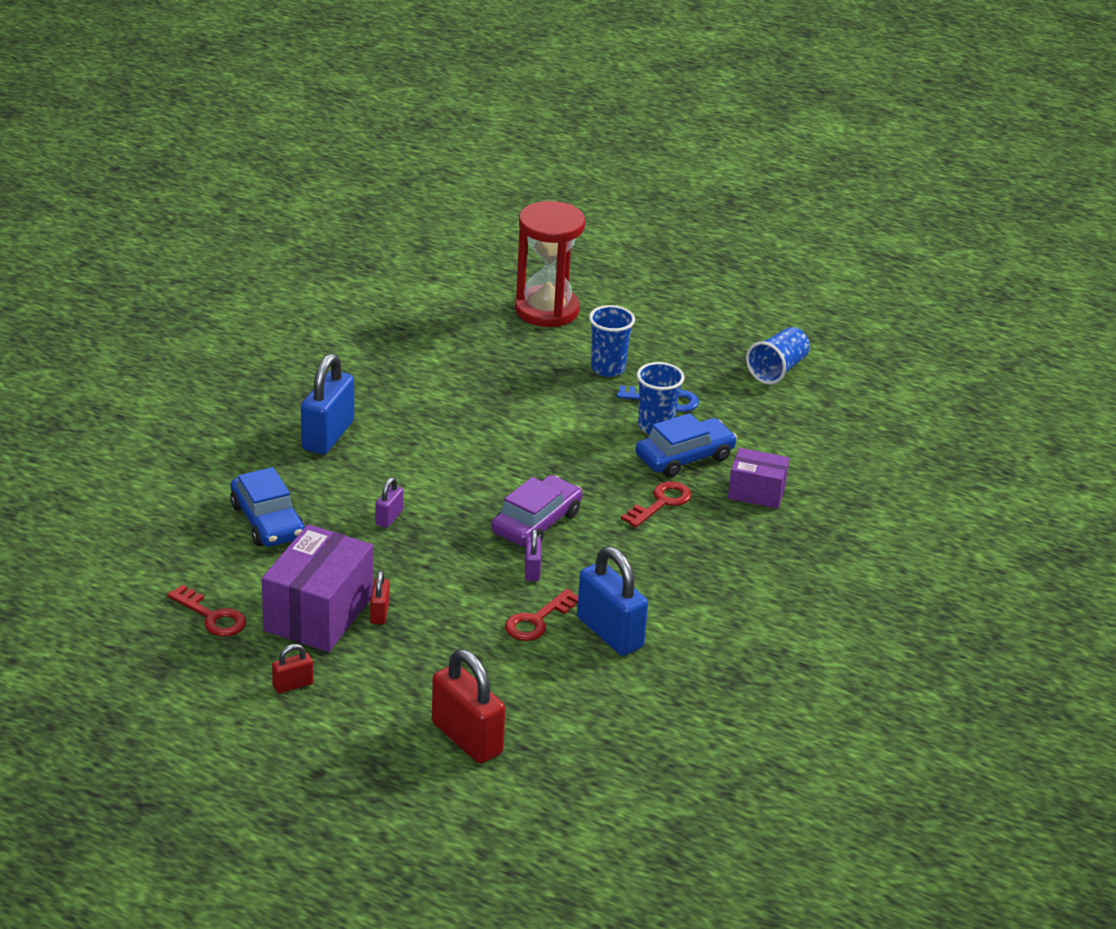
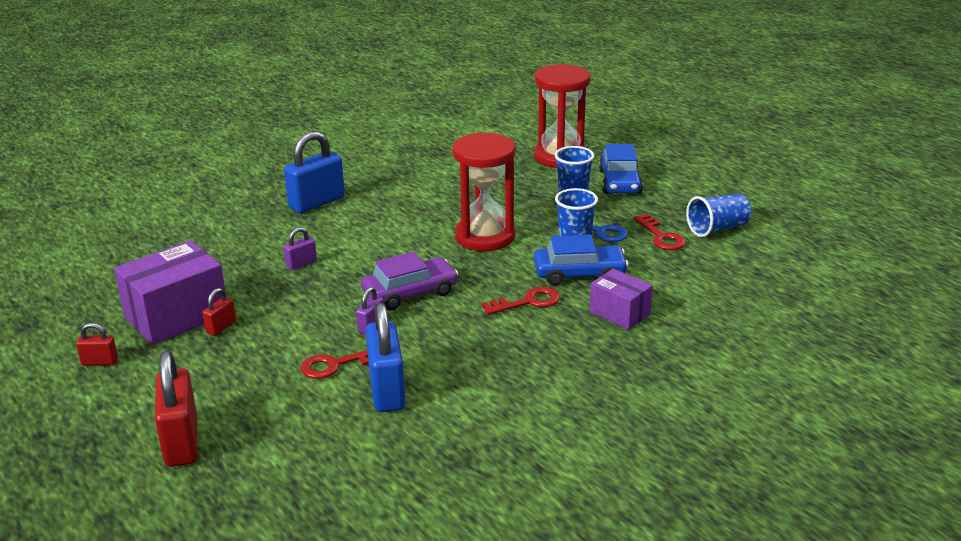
camera: 30 degrees right, 5 degrees down
(212, 616) = (102, 299): red key -> red key (661, 237)
(267, 521) = (213, 246): blue car -> blue car (620, 182)
(553, 436) = (485, 236): none -> red hourglass

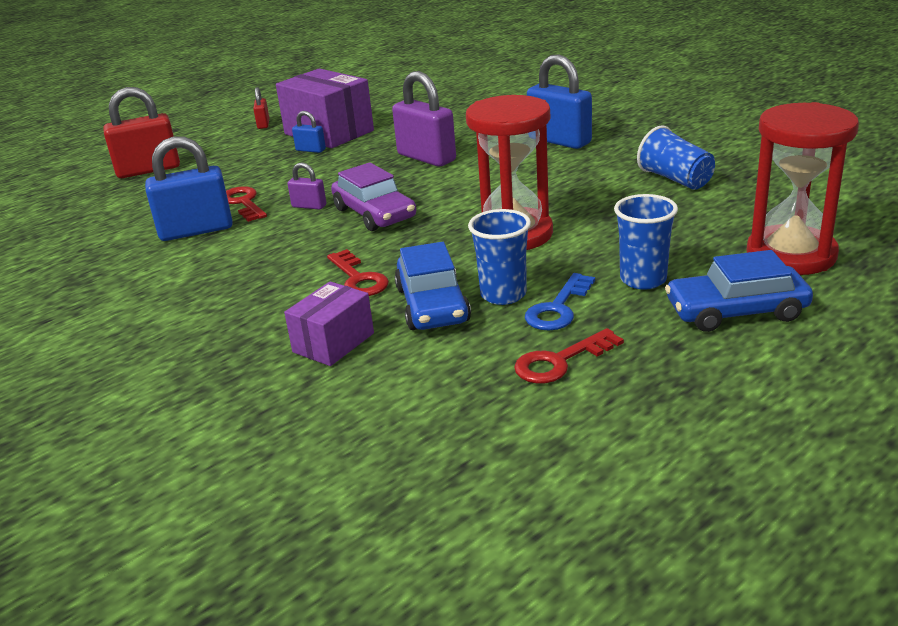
camera: 85 degrees right, 0 degrees up
(221, 327) = (310, 150): red padlock -> blue padlock
(301, 264) = (426, 157): purple padlock -> purple padlock, size x2.05
(717, 229) = (610, 416): blue cup -> blue cup (675, 179)

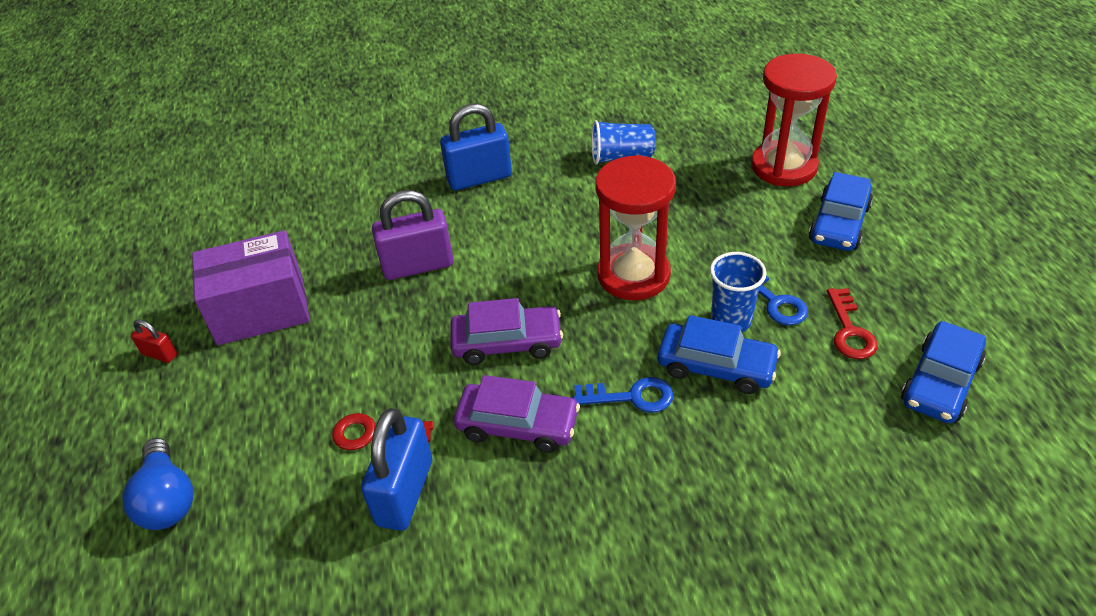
camera: 60 degrees left, 15 degrees up
(148, 170) = (167, 499): red padlock -> blue light bulb
(289, 246) = (518, 425): none -> purple car
(309, 206) = (440, 383): purple padlock -> none
(310, 150) = (293, 339): blue padlock -> none
(333, 343) = (734, 449): purple box -> none
(358, 279) = (631, 397): red key -> blue key
(536, 439) = (940, 382): none -> blue car
(643, 279) = (765, 243): blue cup -> none

